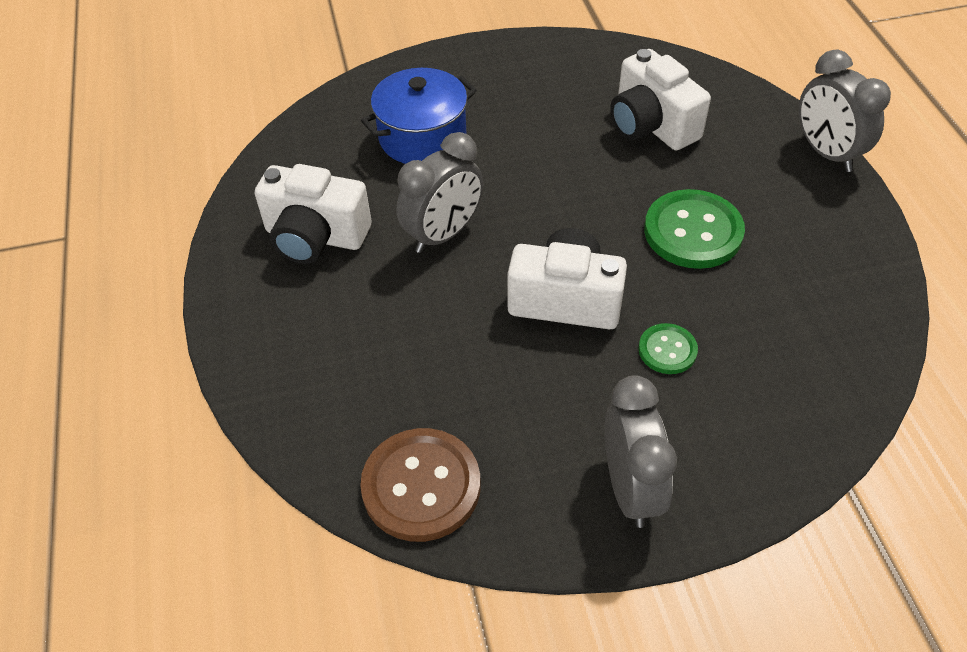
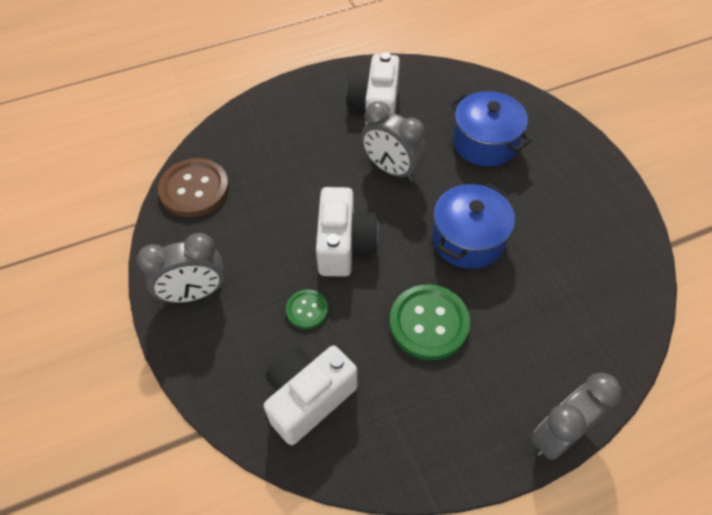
camera: 80 degrees right, 5 degrees up
(575, 178) = (468, 239): none -> blue pot
(651, 125) = (549, 287): white camera -> white camera (308, 398)

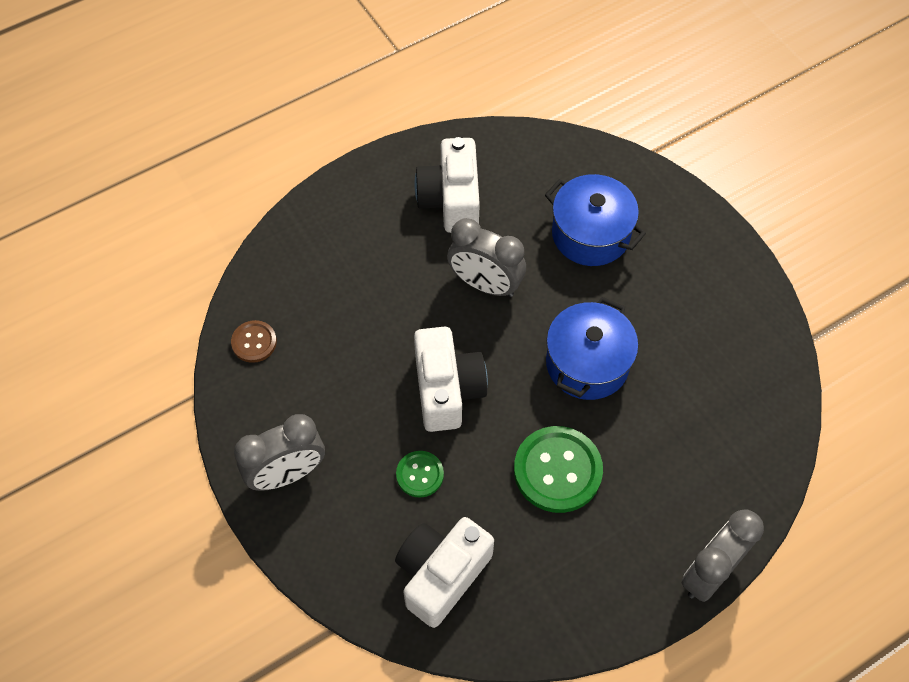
camera: 10 degrees left, 5 degrees up
(194, 189) = (254, 342): brown button -> brown button, size x0.54

